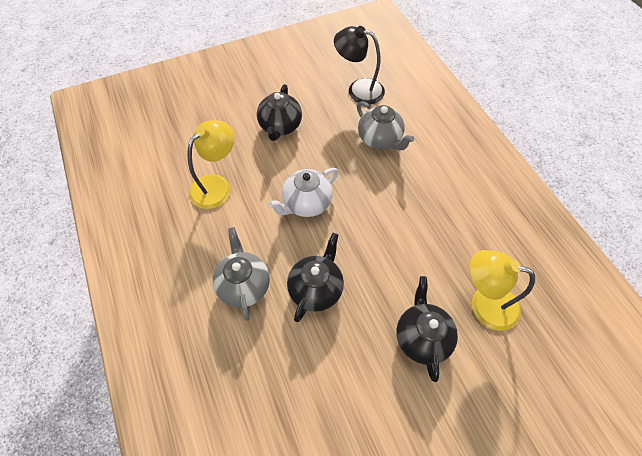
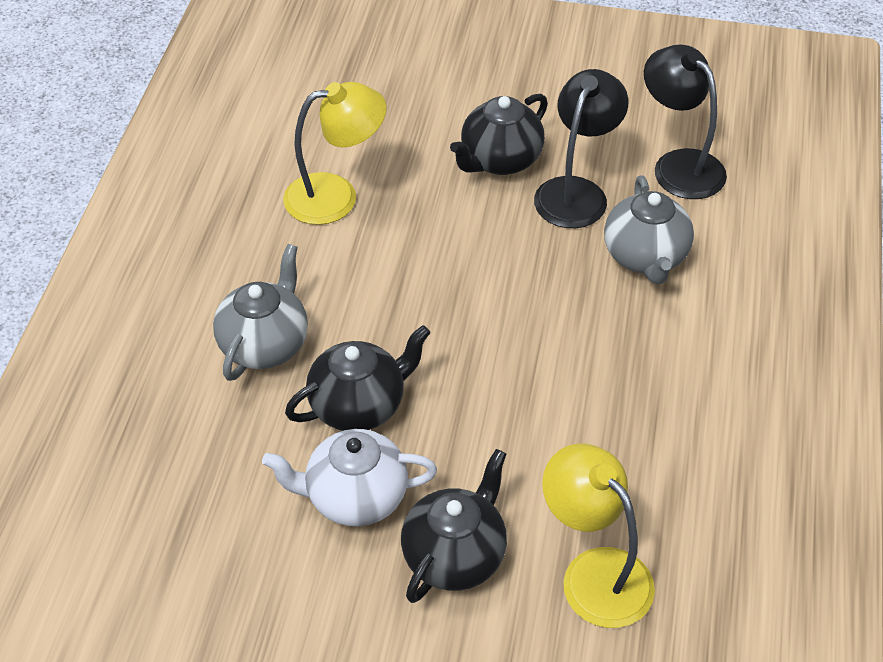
camera: 35 degrees right, 10 degrees down
(306, 203) = (444, 287): white teapot -> white teapot (355, 497)
(326, 124) = (576, 192): none -> black lamp

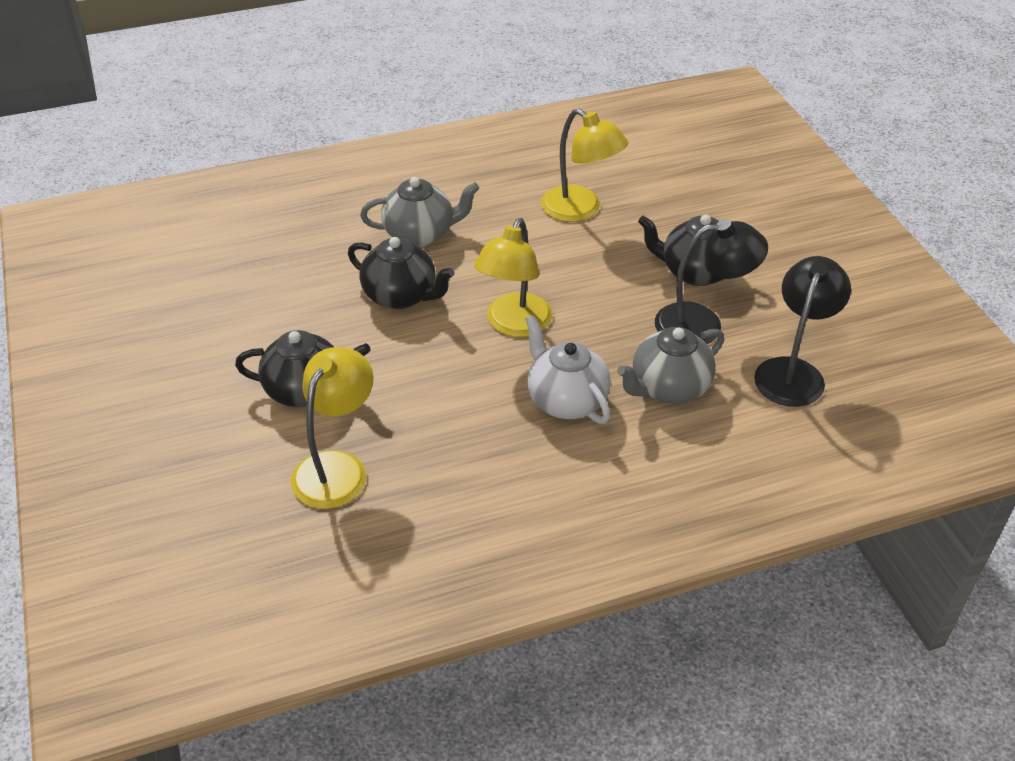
camera: 60 degrees right, 5 degrees down
(355, 497) = (323, 324): white teapot -> white teapot (566, 400)
(477, 330) = (514, 325): none -> yellow lamp

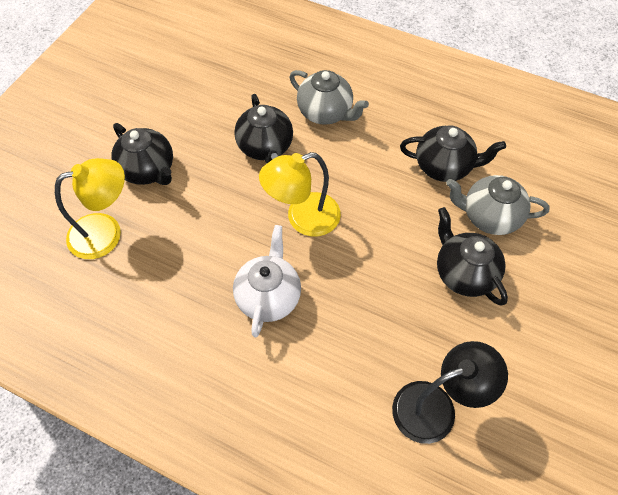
camera: 45 degrees right, 15 degrees up
(580, 210) = (444, 167): yellow lamp -> black teapot
(668, 388) = (339, 343): grey teapot -> grey teapot (489, 216)
(702, 324) = (419, 316): black lamp -> none

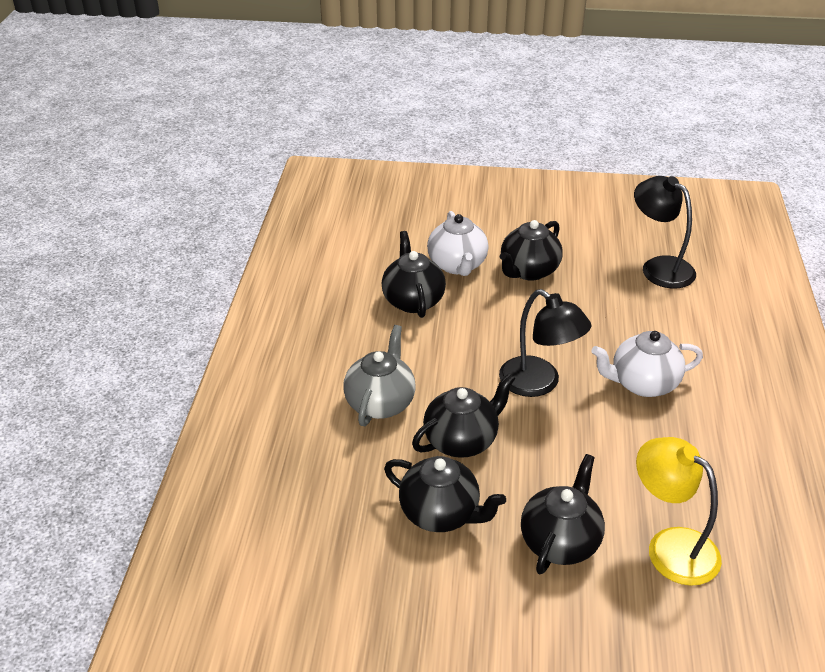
camera: 110 degrees left, 20 degrees down
(207, 116) = (441, 514): none -> black teapot
(303, 218) = (539, 383): yellow lamp -> black lamp
(489, 216) = (457, 265): grey teapot -> white teapot

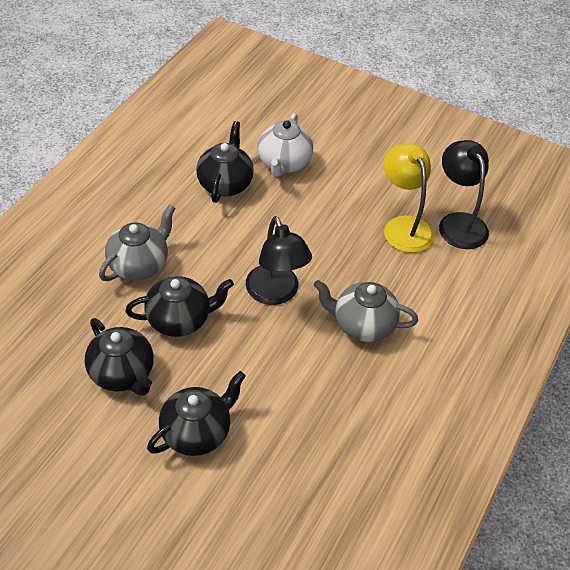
camera: 20 degrees right, 10 degrees up
(528, 271) = (340, 188): black teapot -> none
(642, 383) = (362, 325): white teapot -> grey teapot
(670, 546) = (281, 471): yellow lamp -> yellow lamp (404, 226)

